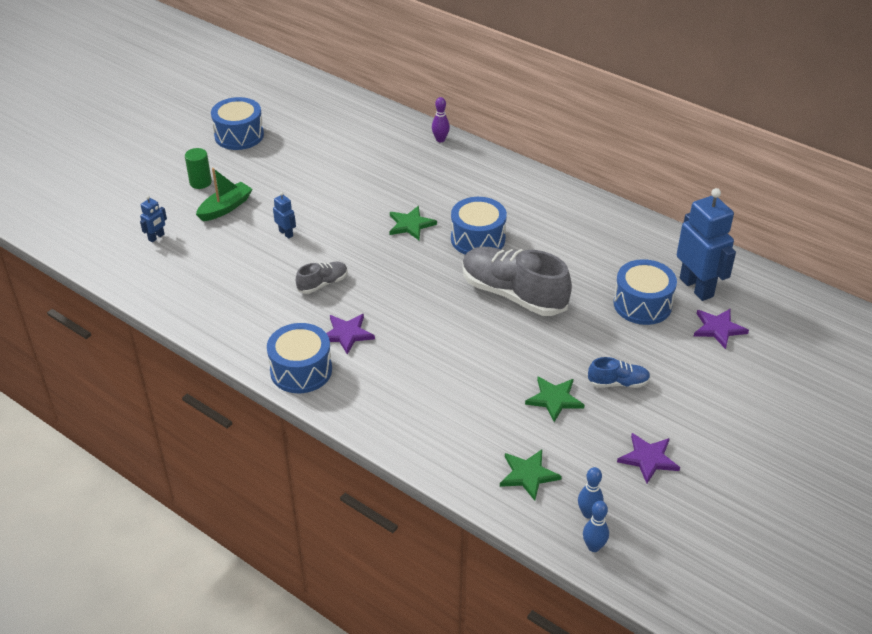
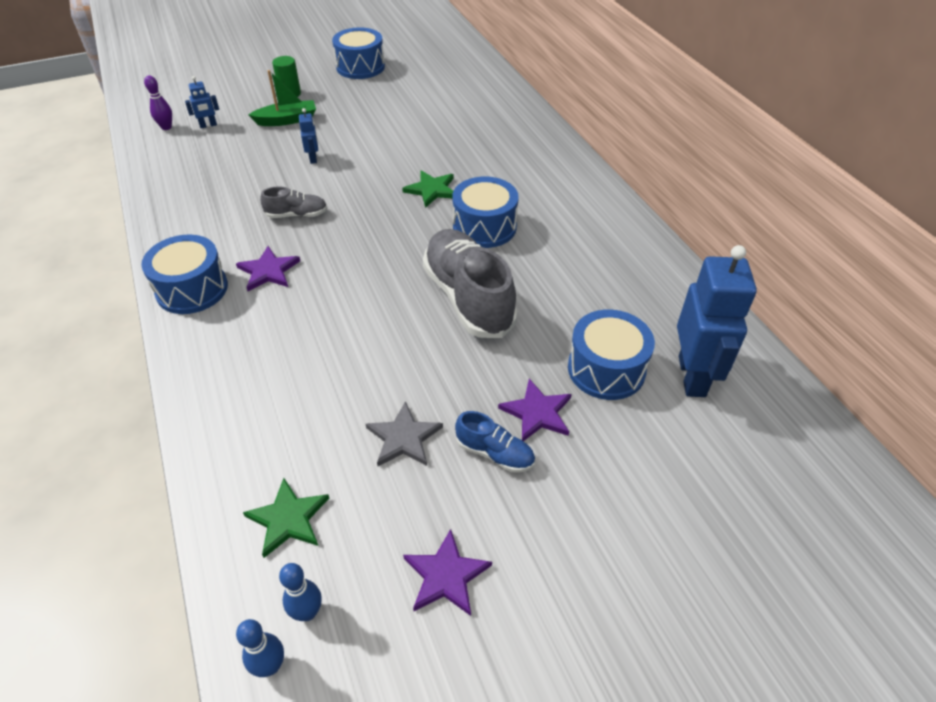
camera: 30 degrees right, 5 degrees up
(440, 139) = (535, 123): purple bowling pin -> purple bowling pin (166, 127)
(554, 399) = (404, 438): green star -> grey star
(718, 328) = (681, 441): purple star -> purple star (537, 412)

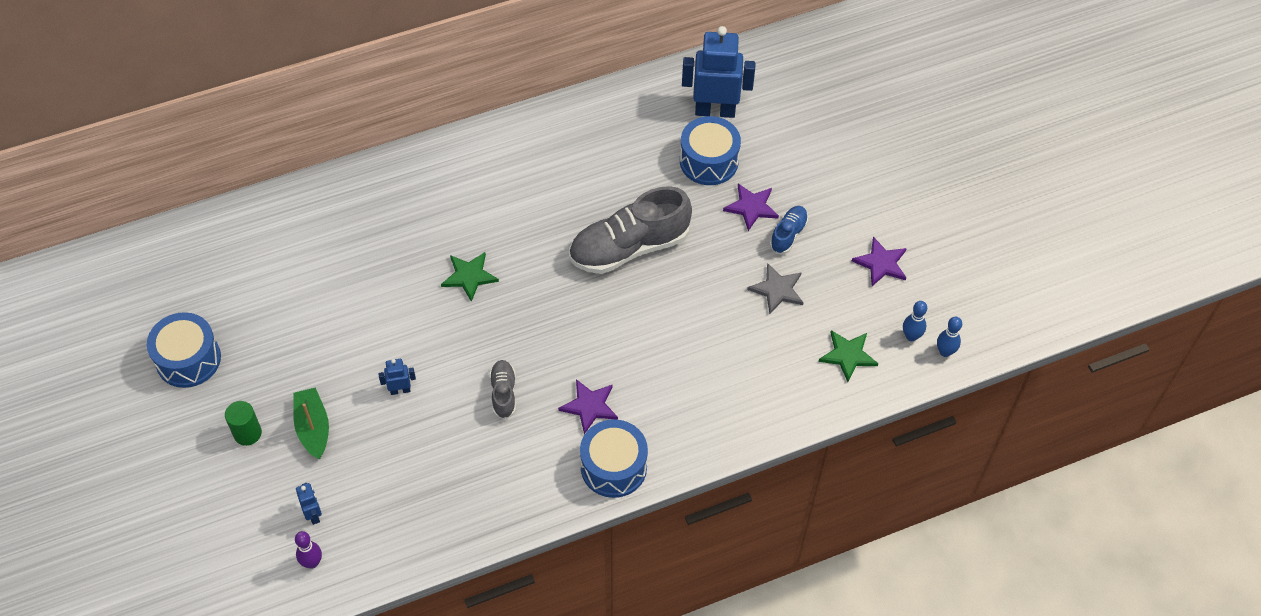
camera: 90 degrees left, 10 degrees up
(484, 227) = (532, 233): blue drum -> none

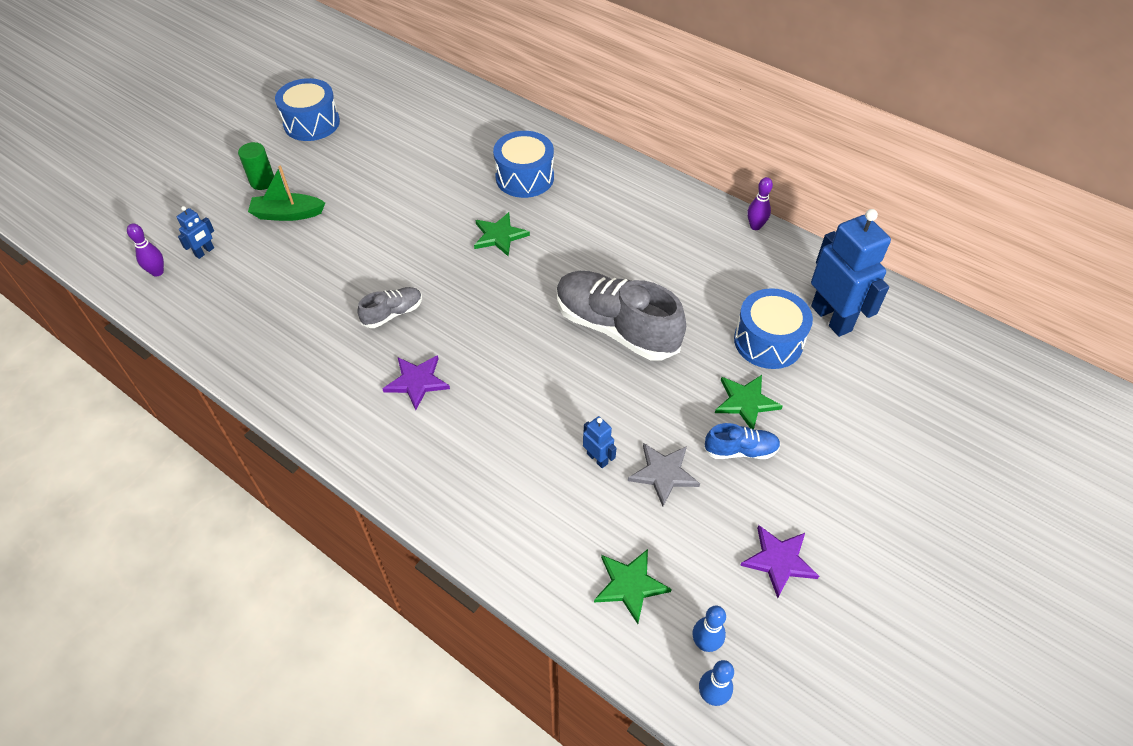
camera: 60 degrees right, 5 degrees down
(313, 428) = (288, 214): green boat -> green boat turned 135 degrees counterclockwise
(400, 390) = (355, 247): blue robot -> blue robot (597, 458)
(592, 99) = (755, 226): none -> purple bowling pin
(613, 467) = (359, 433): blue drum -> blue drum (524, 177)
(751, 207) = (746, 402): purple star -> green star

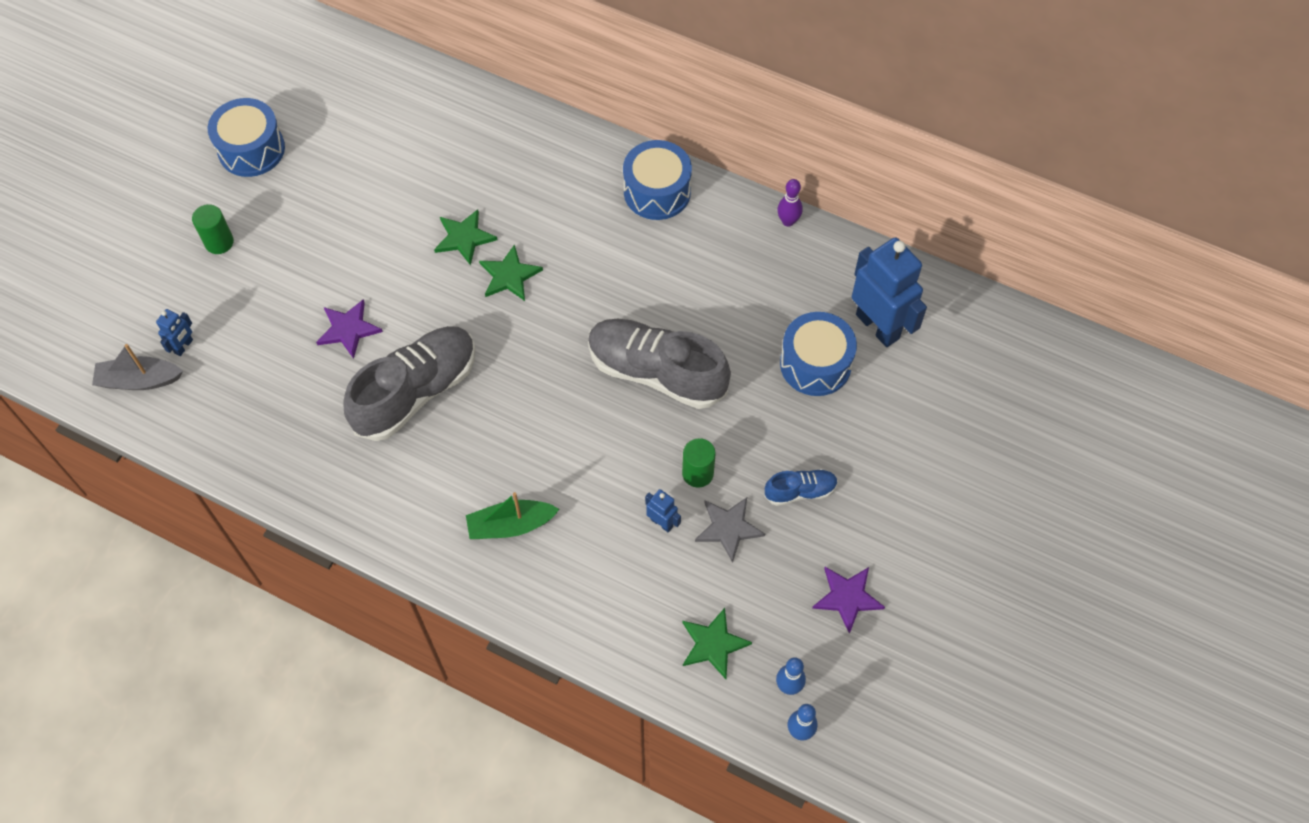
camera: 10 degrees left, 10 degrees up
(157, 272) = (139, 380): purple bowling pin -> grey boat
(288, 214) = (262, 282): green boat -> green boat (511, 525)
(393, 313) = (416, 392): grey shoe -> grey shoe, size x2.10
(417, 381) = (462, 468): purple star -> purple star (348, 329)
(524, 177) = (521, 192): blue drum -> blue drum (657, 191)
(640, 419) = (697, 473): none -> green cylinder
(746, 402) = (800, 437): green star -> green star (464, 237)

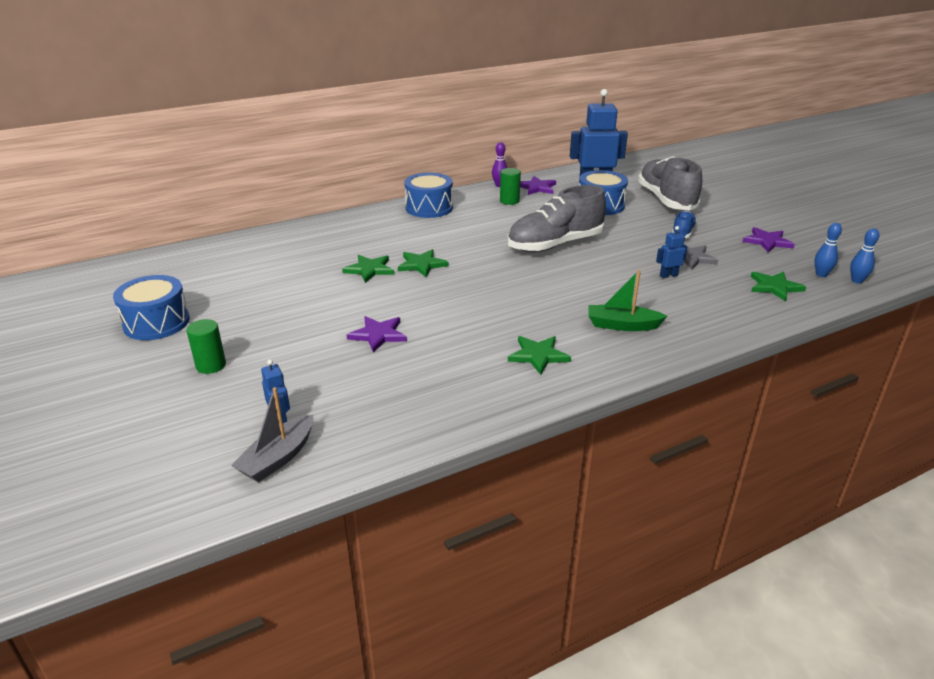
camera: 55 degrees left, 30 degrees down
(402, 479) = (538, 355): none -> green star
(416, 392) = (469, 325): grey shoe -> grey shoe (666, 200)
(511, 525) = (622, 325): green boat -> green boat turned 75 degrees clockwise
(697, 473) = (642, 255): green cylinder -> green cylinder (509, 201)
(815, 265) = (537, 187): none -> purple star

